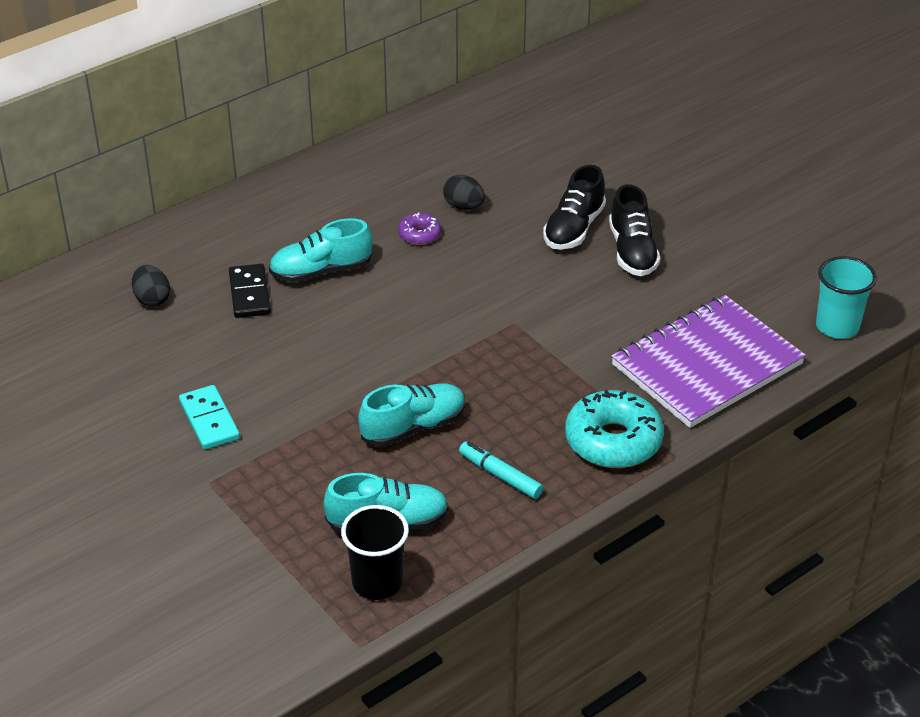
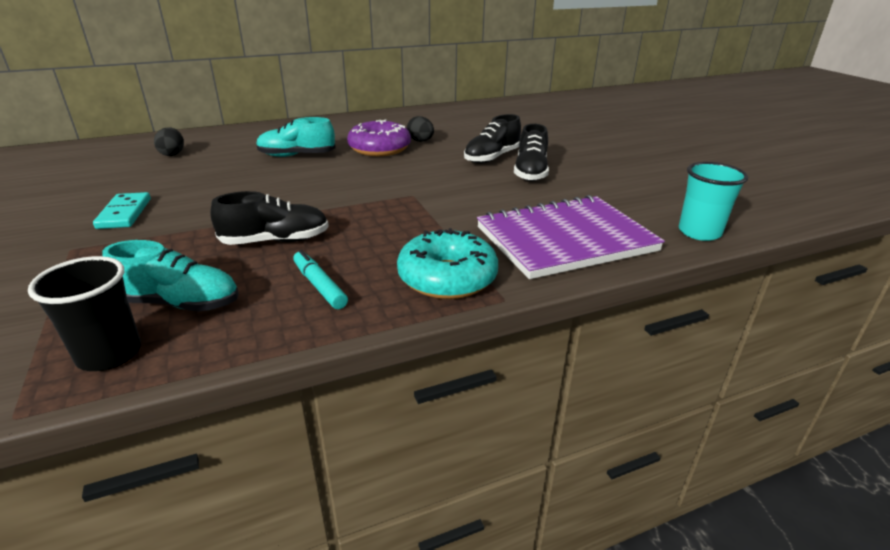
camera: 15 degrees right, 10 degrees down
(250, 294) = (237, 159): black domino -> none
(413, 427) = (275, 241): turquoise shoe -> black shoe
(419, 235) = (379, 149): purple donut -> purple donut, size x1.99

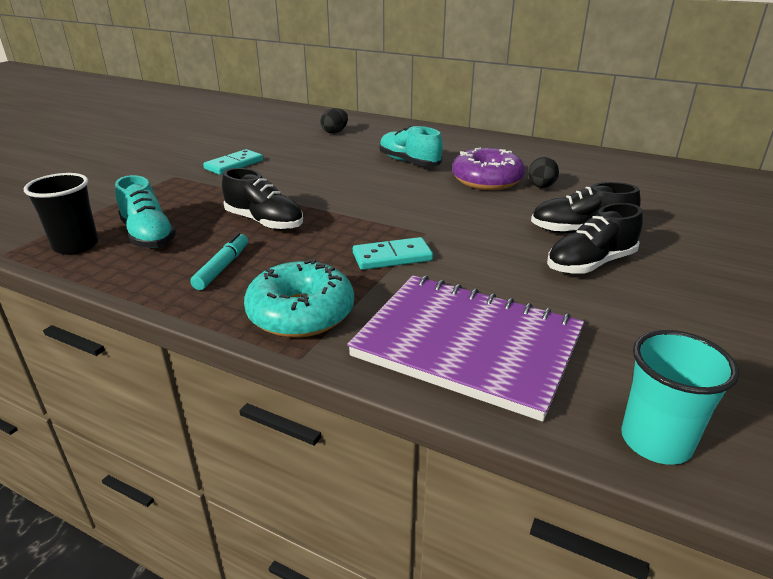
camera: 50 degrees right, 0 degrees up
(425, 217) = (392, 257): none -> turquoise domino

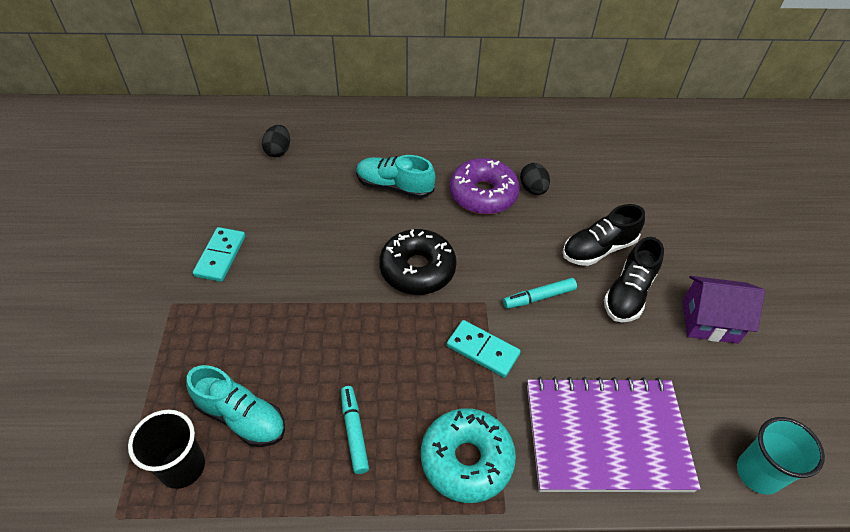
camera: 30 degrees left, 20 degrees up
(264, 222) = (335, 346): black shoe -> none
(381, 203) = (417, 269): none -> black donut
(392, 257) = (483, 350): turquoise domino -> turquoise domino turned 75 degrees clockwise
(483, 243) = (539, 297): none -> turquoise marker
(682, 306) = (709, 321): none -> purple house

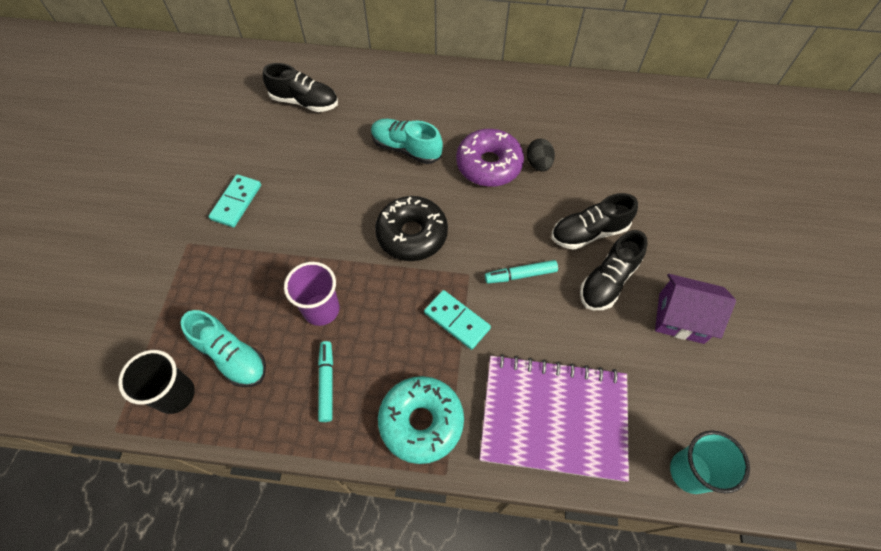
camera: 10 degrees right, 10 degrees up
(278, 151) = (304, 102): black egg -> black shoe
(334, 355) = (321, 309): none -> purple cup

